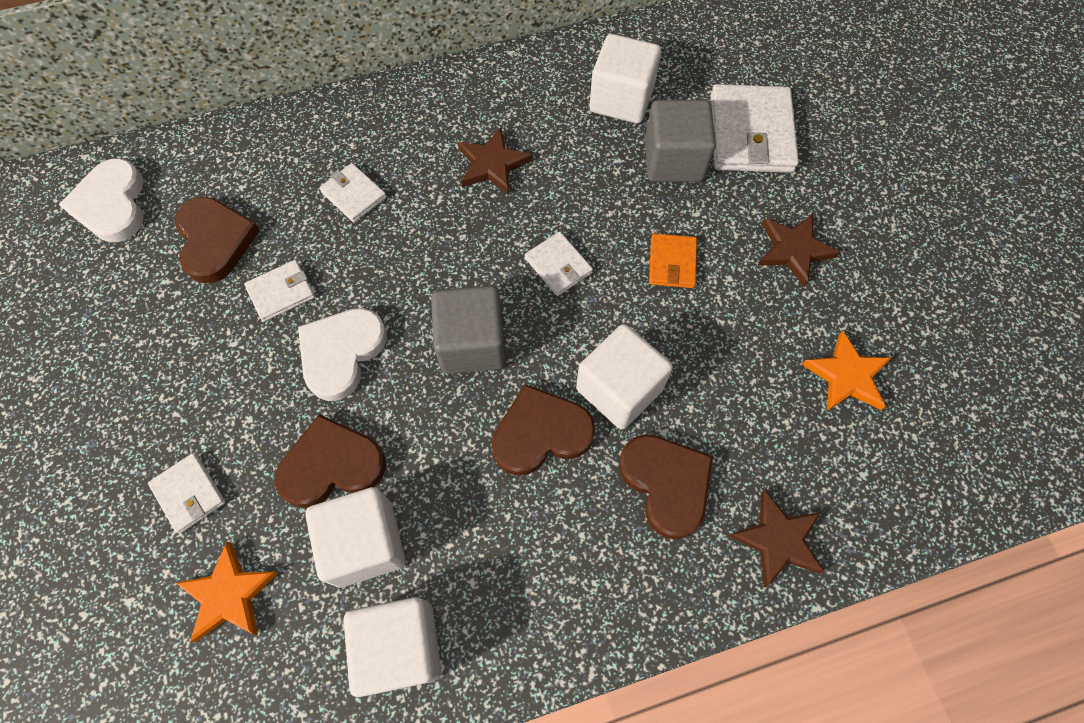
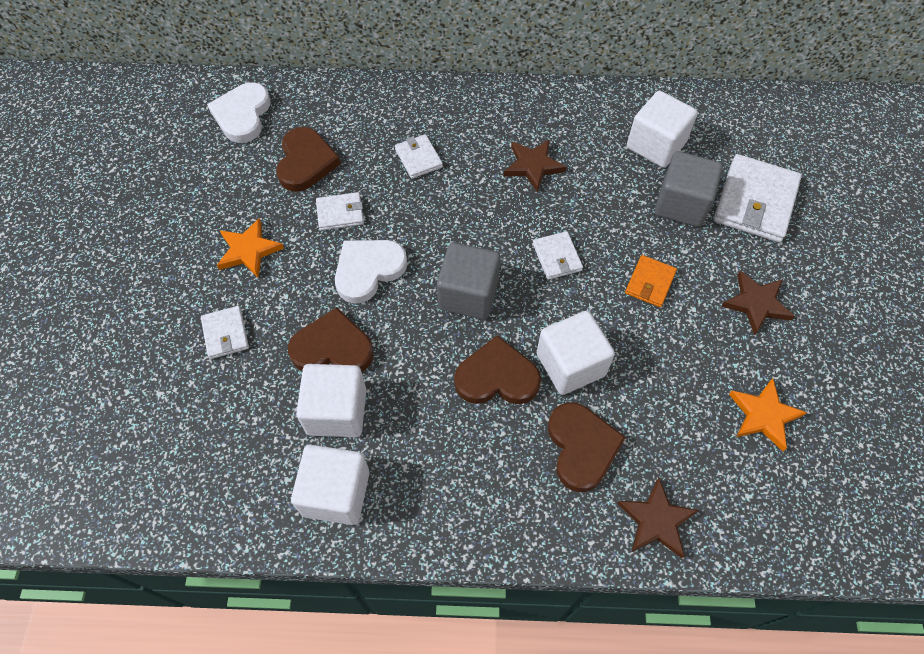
camera: 20 degrees right, 5 degrees down
(229, 594) = (228, 413): orange star -> orange star (248, 250)

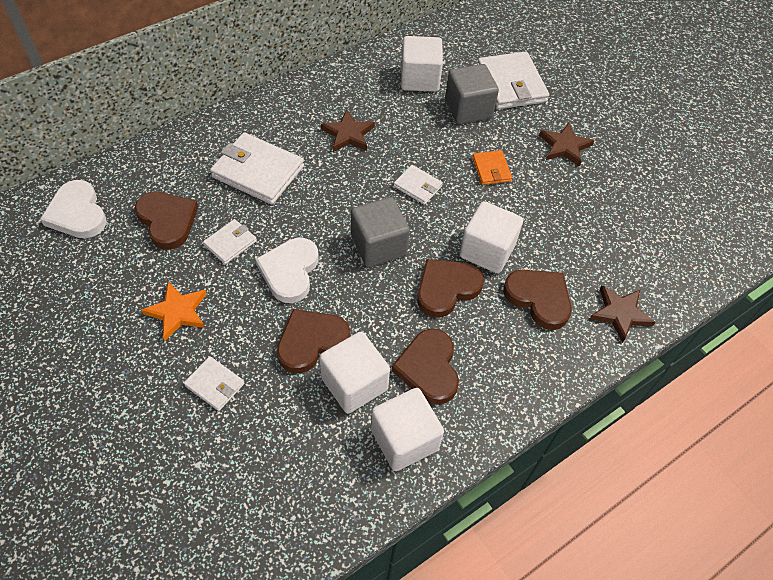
camera: 40 degrees left, 5 degrees down
(413, 443) = (428, 368): none -> brown heart
(418, 158) = (258, 171): white wallet -> white wallet, size x1.89
(764, 415) = (624, 211): orange star -> none

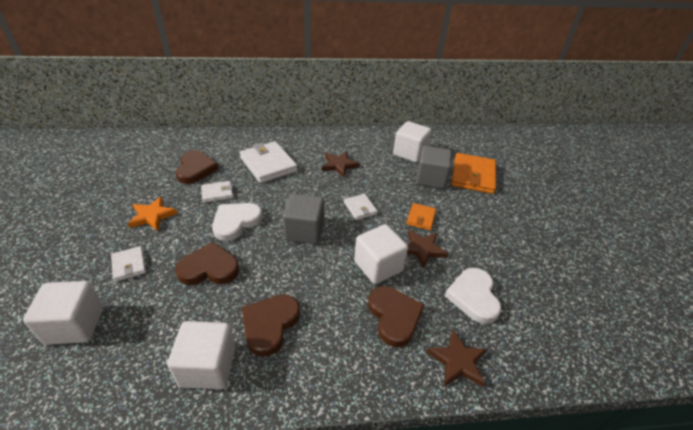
camera: 30 degrees right, 15 degrees down
(77, 213) = (156, 149): white heart -> white heart (473, 297)
(354, 383) = (211, 308): white cube -> white cube (75, 325)
(446, 288) = (328, 277): brown heart -> none
(511, 84) = (473, 176): white wallet -> orange wallet
(564, 146) = (489, 225): brown star -> brown star (422, 249)

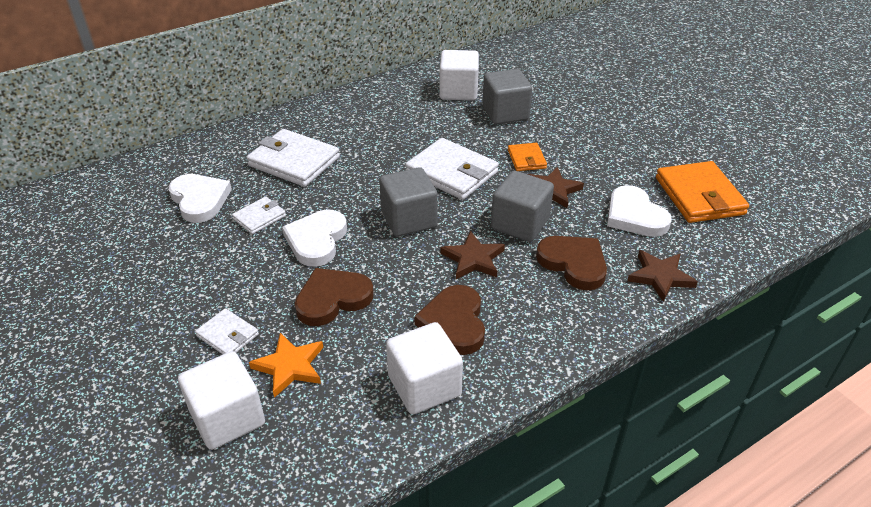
camera: 25 degrees left, 0 degrees up
(152, 216) = (198, 273): orange star -> orange star (290, 366)
(195, 169) = (200, 200): brown heart -> white heart
(339, 165) = (385, 133): brown star -> brown star (473, 259)
(360, 208) = (452, 172): white wallet -> white wallet, size x1.89
(378, 266) = (520, 224): white cube -> grey cube
(473, 176) = (548, 94): orange wallet -> orange wallet (699, 196)

